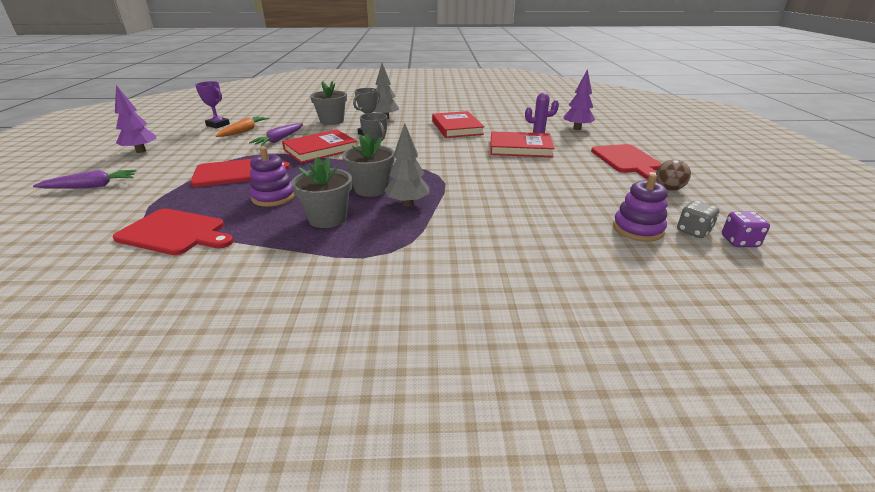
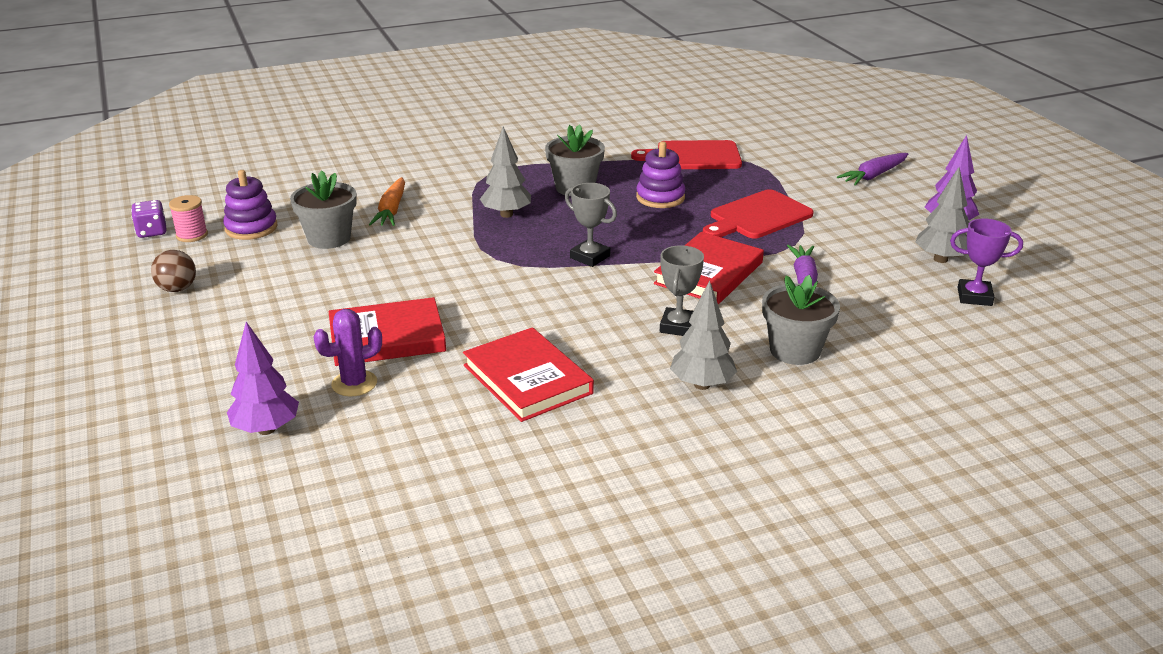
camera: 160 degrees right, 0 degrees up
(192, 138) = (940, 259): none -> grey tree
(244, 131) = (898, 290): orange carrot -> orange carrot (391, 210)
(371, 189) = (563, 224): grey flower pot -> grey flower pot (329, 238)
(627, 160) = (205, 339): red cutting board -> none
(693, 231) = (192, 235): grey dice -> pink spool

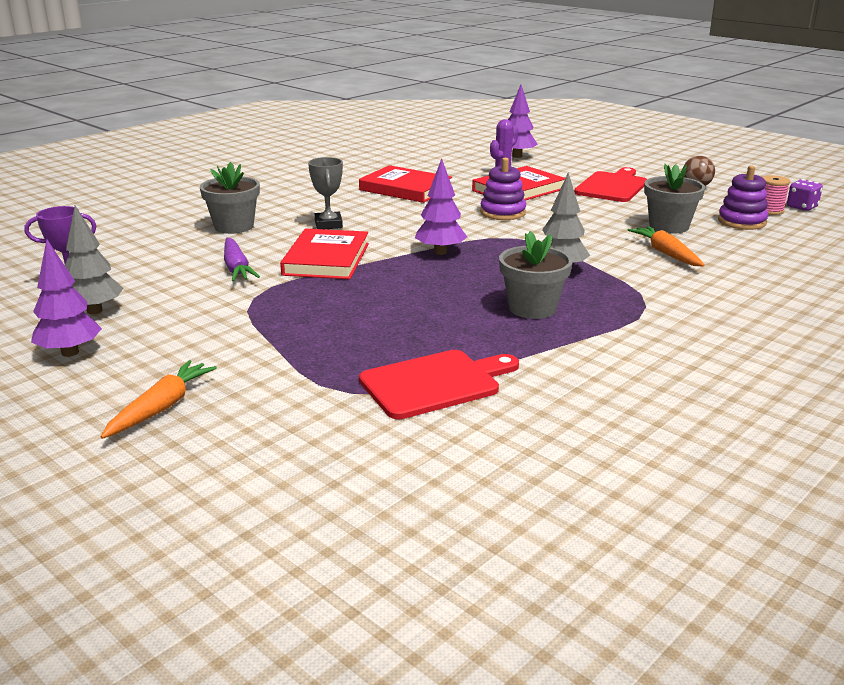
camera: 155 degrees right, 5 degrees down
(590, 257) = (440, 252): grey trophy -> purple tree
(660, 197) = (428, 316): purple stacking toy -> purple stacking toy (503, 213)
(702, 385) = (293, 203): grey tree -> none
(757, 216) = (305, 317): red cutting board -> red cutting board (612, 186)
(873, 176) = (161, 407): purple carrot -> orange carrot

